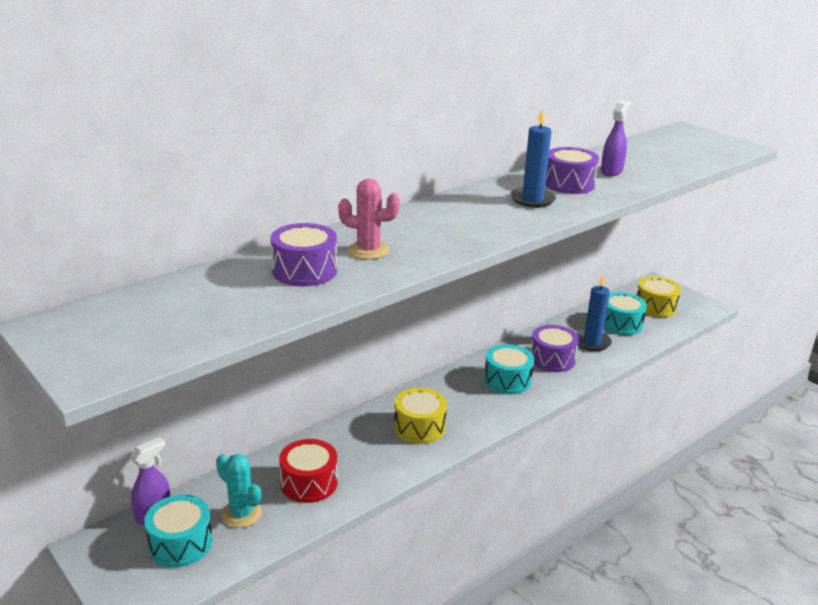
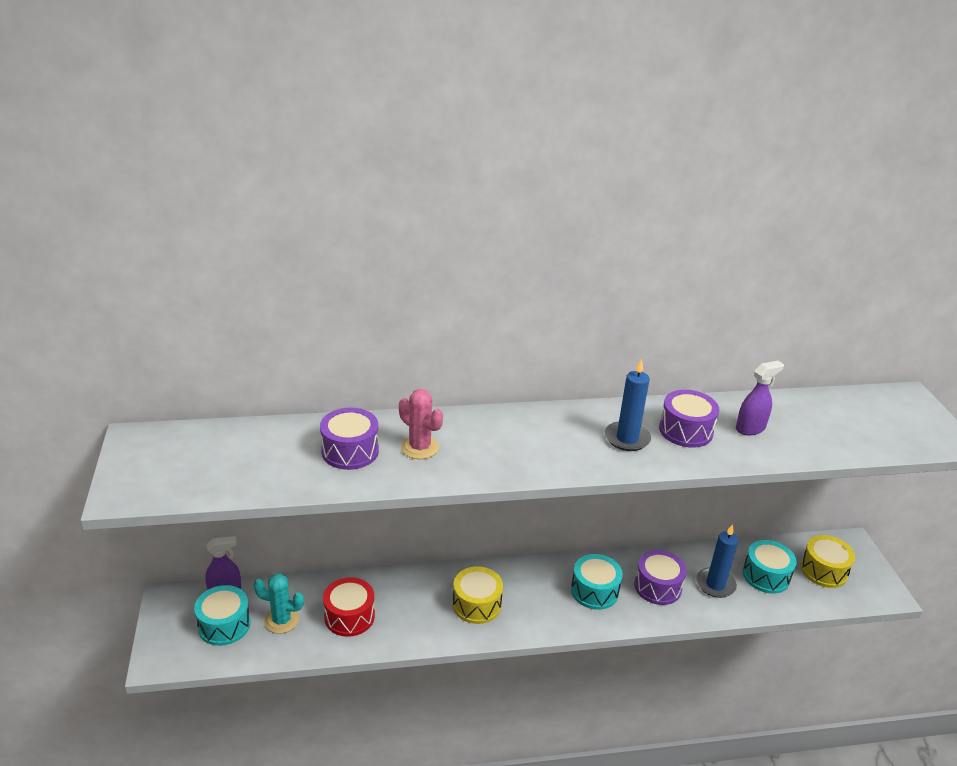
camera: 30 degrees right, 5 degrees up
(241, 514) = (281, 620): turquoise cactus -> turquoise cactus turned 60 degrees counterclockwise

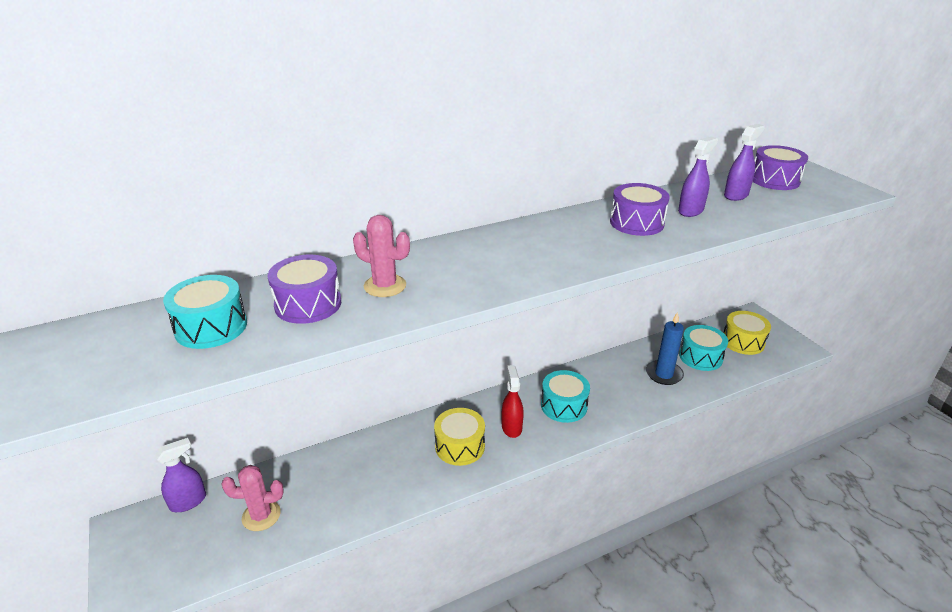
camera: 15 degrees left, 0 degrees up
(224, 625) = (196, 538): turquoise drum -> turquoise drum (211, 327)
(281, 620) = (261, 516): turquoise cactus -> pink cactus
(349, 616) = (334, 492): red drum -> none
(533, 599) = (511, 427): none -> red spray bottle
(627, 438) = (588, 239): blue candle -> none
(657, 586) = (617, 388): purple drum -> purple drum (774, 180)
(812, 419) = (736, 195): none -> purple spray bottle

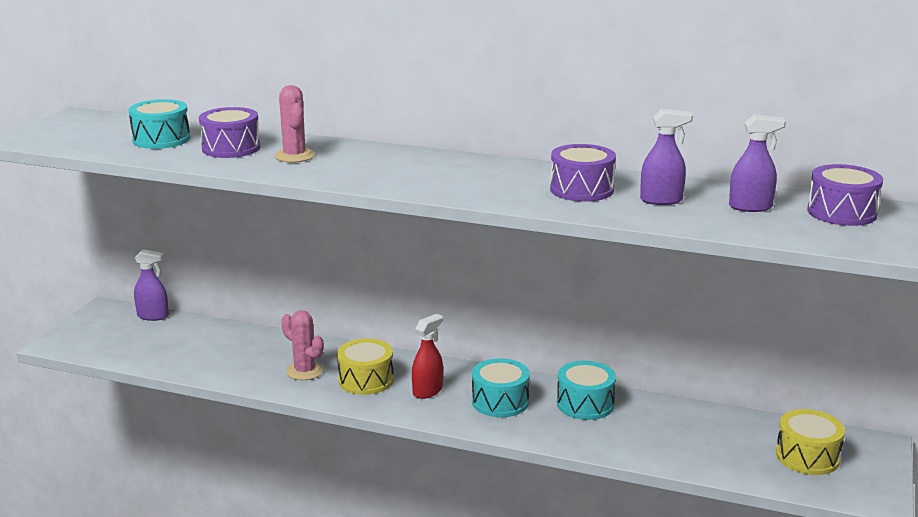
camera: 45 degrees right, 10 degrees down
(261, 516) = (178, 345): pink cactus -> pink cactus (304, 371)
(664, 374) = (648, 432): blue candle -> none
(700, 357) = (722, 441): turquoise drum -> turquoise drum (585, 404)

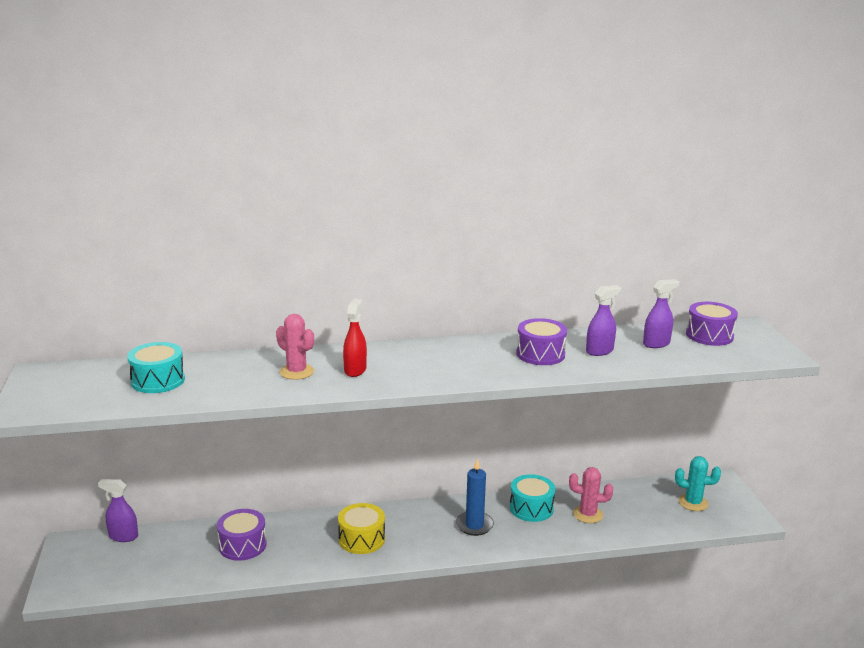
camera: 30 degrees left, 0 degrees up
(153, 316) = (123, 536): purple spray bottle -> purple spray bottle turned 150 degrees counterclockwise
(231, 148) = (233, 376): purple drum -> purple drum (242, 545)
(304, 371) = (306, 547): pink cactus -> pink cactus (588, 514)
(427, 391) = (416, 533): red spray bottle -> red spray bottle (355, 370)
(500, 402) = (474, 525): turquoise drum -> blue candle
(807, 456) = (693, 503): yellow drum -> turquoise cactus

